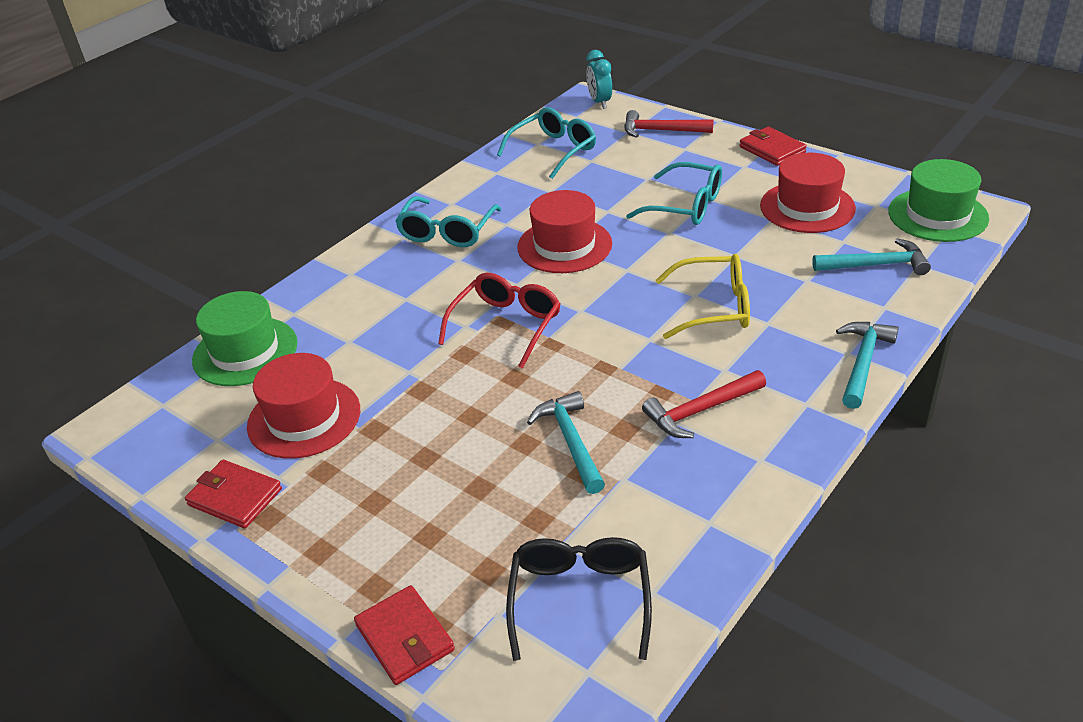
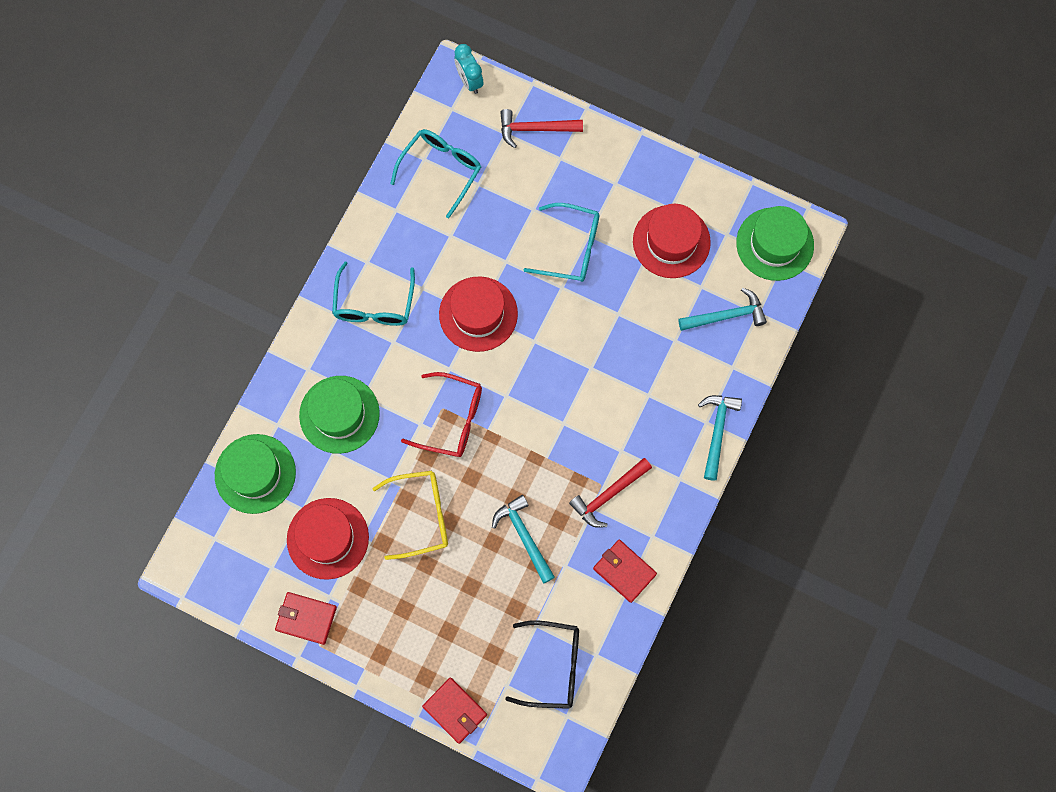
camera: 15 degrees left, 35 degrees up
(370, 311) = (339, 414): none -> green hat
(506, 325) = (452, 419): red glasses -> red glasses turned 90 degrees clockwise
(580, 598) = (553, 666): black glasses -> black glasses turned 105 degrees clockwise
(714, 307) = (607, 381): yellow glasses -> yellow glasses (421, 515)
(772, 149) = (637, 154): red wallet -> red wallet (624, 571)

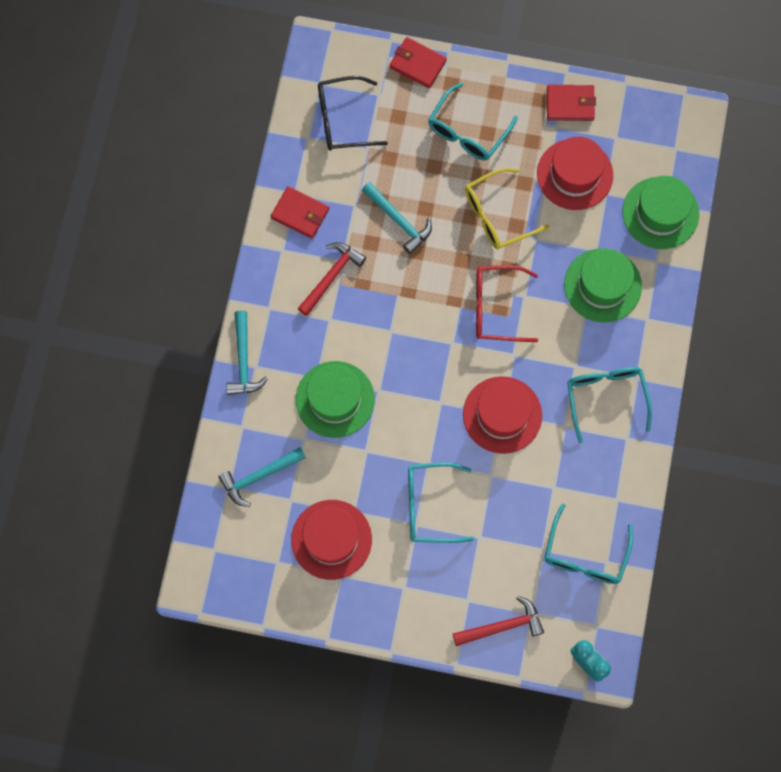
camera: 165 degrees right, 0 degrees up
(424, 616) = (467, 132): none -> turquoise glasses
(775, 244) = (226, 564): green hat -> green hat (335, 399)

